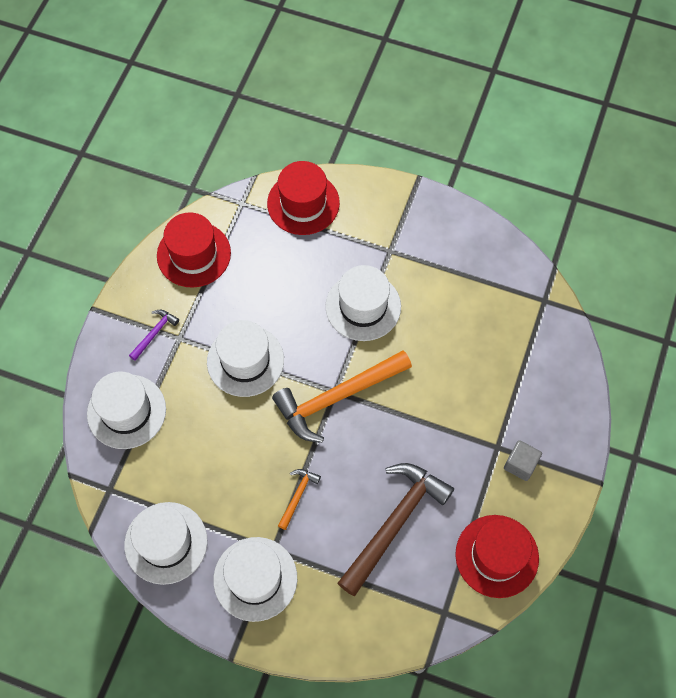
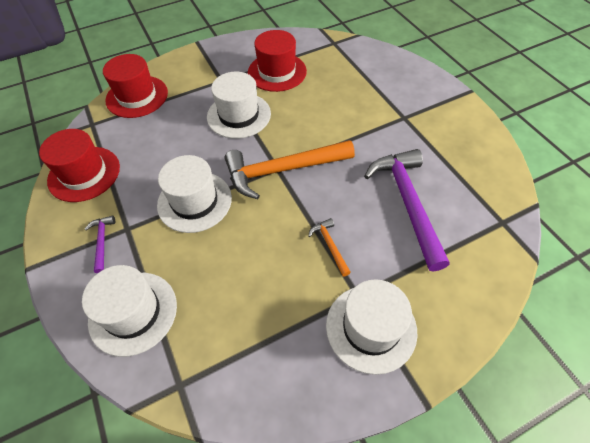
camera: 45 degrees left, 10 degrees down
(166, 543) = (274, 375): white hat -> none
(337, 397) = (282, 170): orange hammer -> orange hammer turned 60 degrees clockwise
(395, 523) = (407, 203): brown hammer -> purple hammer
(497, 556) = (481, 166): red hat -> red hat (277, 72)
(520, 464) = (426, 115): grey cube -> none

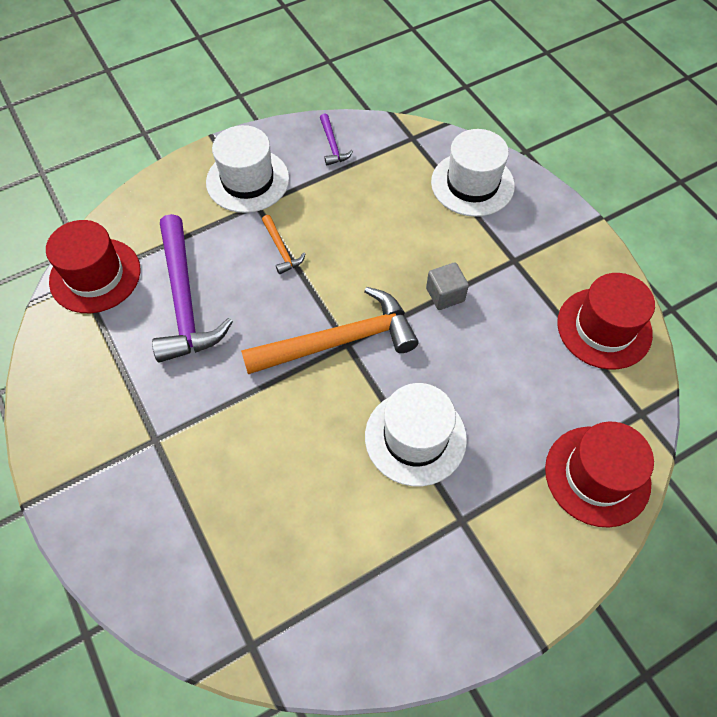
camera: 175 degrees right, 5 degrees up
(102, 242) = (535, 245): purple hammer -> purple hammer (332, 145)
(194, 201) = (445, 295): white hat -> grey cube
(277, 72) = (363, 546): red hat -> red hat (95, 275)

